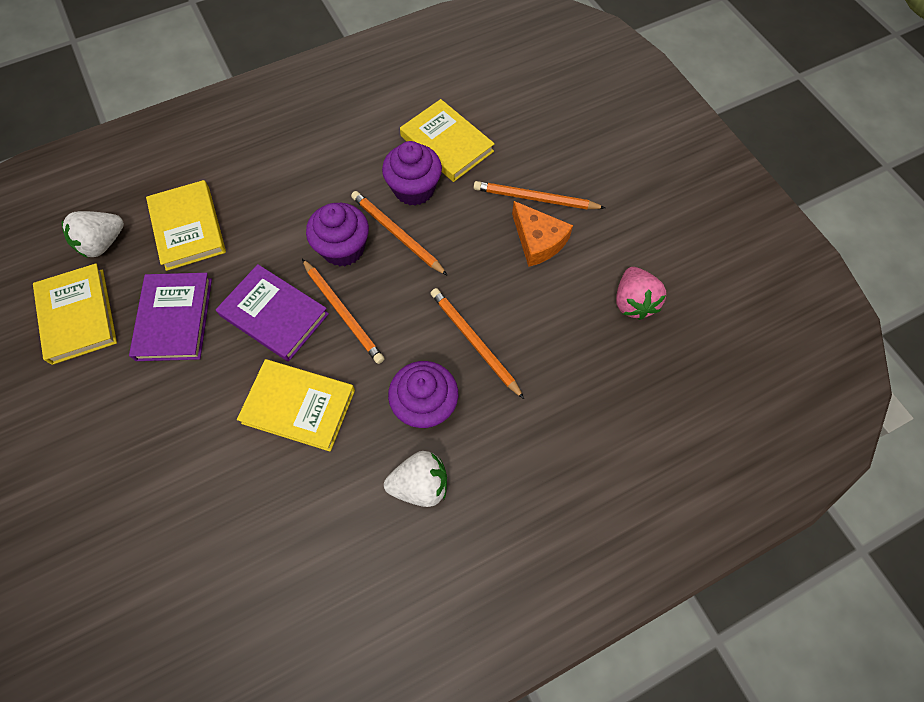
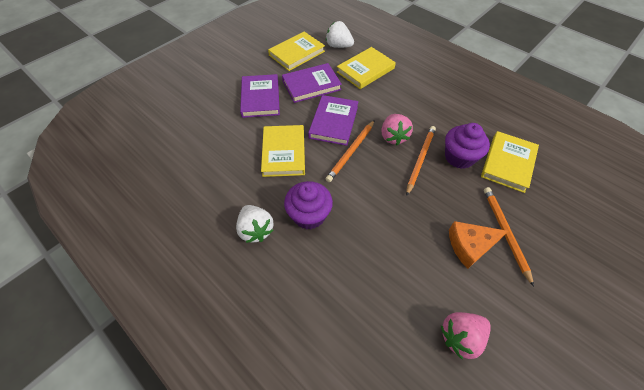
camera: 70 degrees right, 10 degrees down
(158, 409) = (260, 98): none -> purple book
(343, 248) = (393, 137): purple cupcake -> pink strawberry
(474, 342) = (366, 229): orange pencil -> none
(538, 240) = (470, 245): orange cheese -> orange cheese turned 45 degrees clockwise

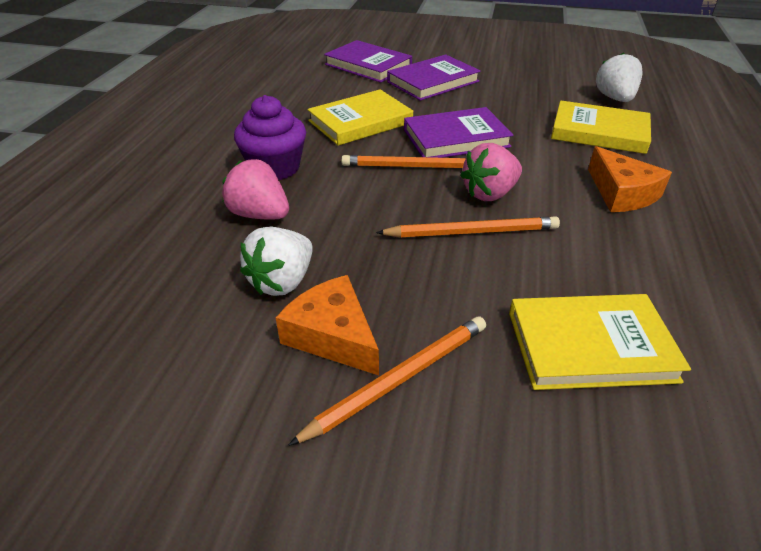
camera: 60 degrees right, 15 degrees down
(256, 230) = (226, 141): white strawberry -> white strawberry (282, 281)
(296, 53) = (548, 77): yellow book -> none
(311, 85) = (503, 104): purple book -> purple book (368, 65)
(419, 95) = (621, 193): none -> orange cheese
(459, 157) = (528, 274): purple cupcake -> none
(460, 337) = (139, 365): pink strawberry -> pink strawberry (259, 215)

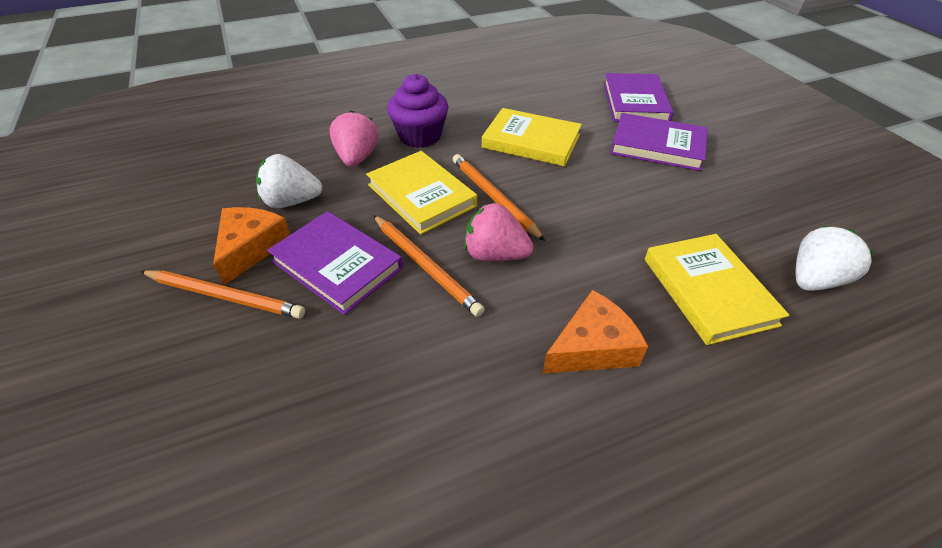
camera: 55 degrees right, 5 degrees up
(456, 138) = (568, 200): purple book -> purple book (337, 264)
(590, 346) = (320, 393): yellow book -> yellow book (421, 195)
(621, 193) = (592, 347): orange cheese -> orange cheese turned 150 degrees counterclockwise

